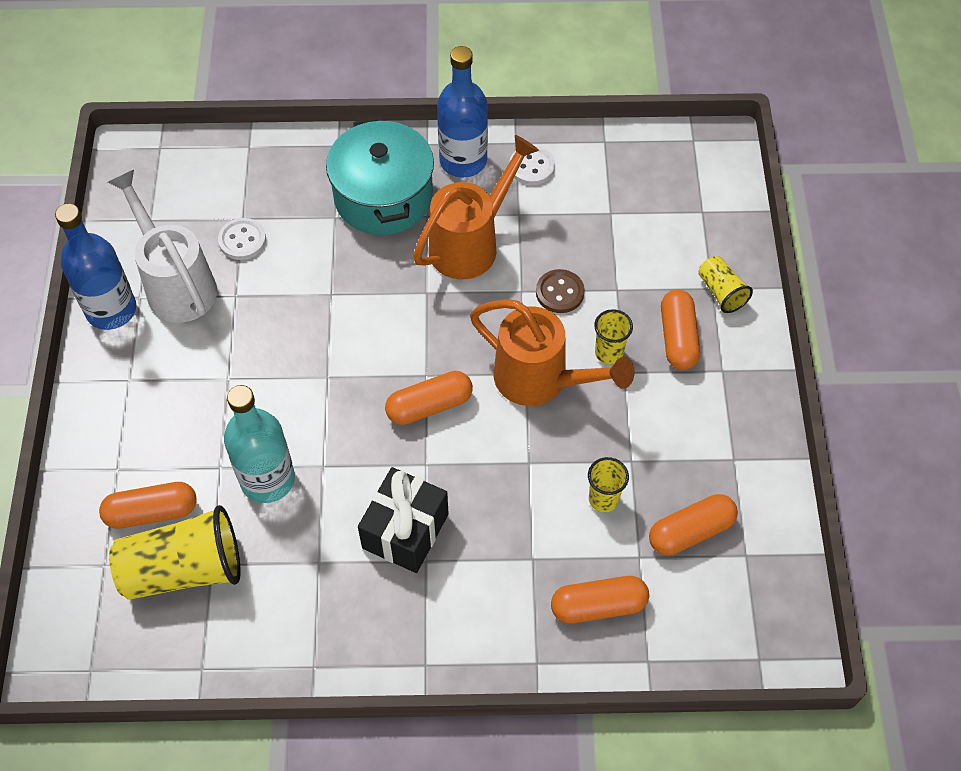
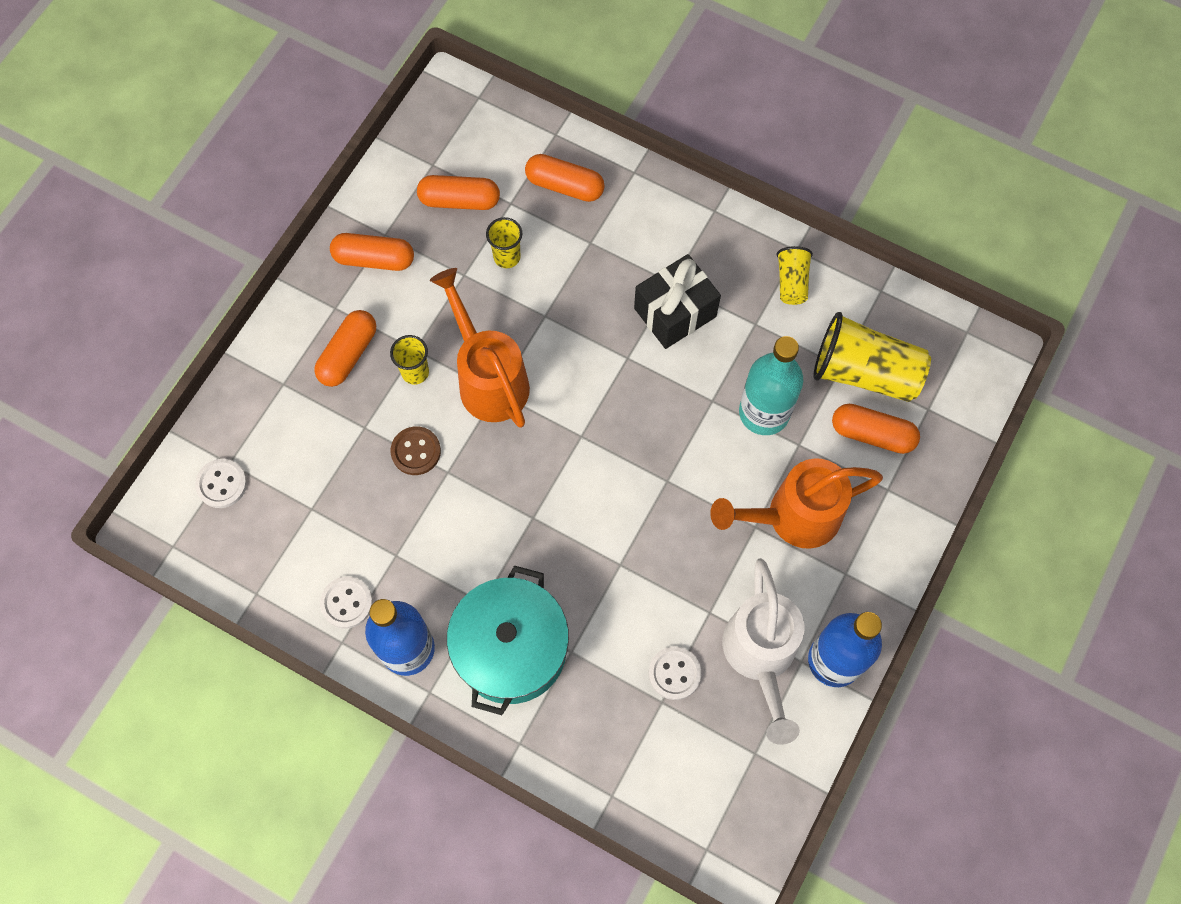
camera: 150 degrees left, 10 degrees up
(429, 406) = (595, 406): orange capsule -> orange capsule (374, 259)
(470, 243) = (461, 547): orange watering can -> orange watering can (793, 517)
(694, 195) = (222, 484): none -> white button
(721, 292) = (279, 375): yellow cup -> yellow cup (791, 282)

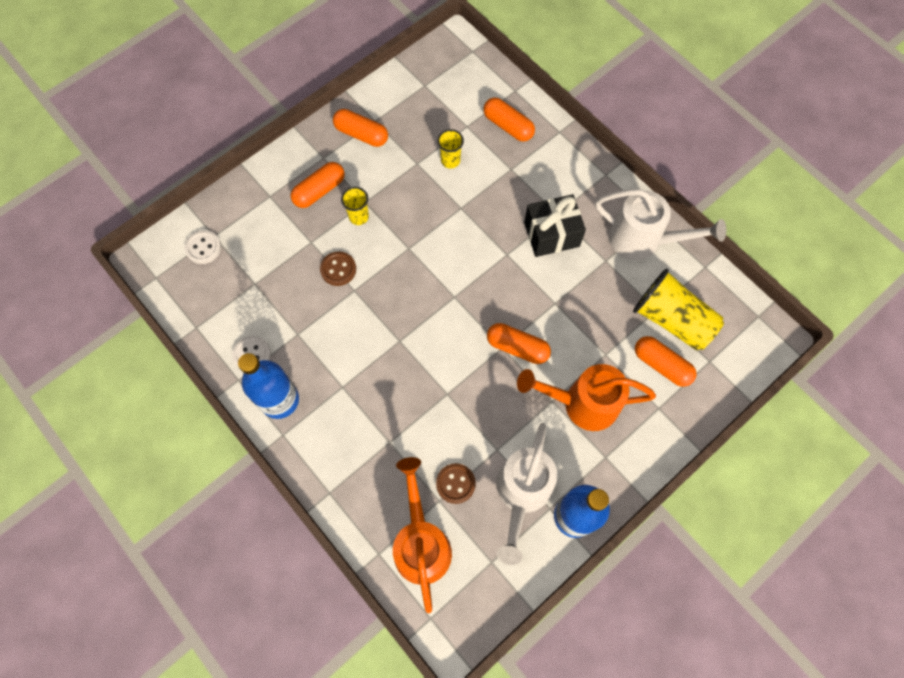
camera: 20 degrees right, 0 degrees up
(459, 200) = (433, 114): orange capsule -> orange capsule (517, 347)
(489, 379) = (406, 237): orange watering can -> orange watering can (421, 543)
(511, 649) = (349, 425): turquoise pot -> none
(674, 673) = (455, 483): white button -> brown button
(764, 412) = (588, 323): turquoise bottle -> none
(791, 282) = (642, 240): yellow cup -> white watering can

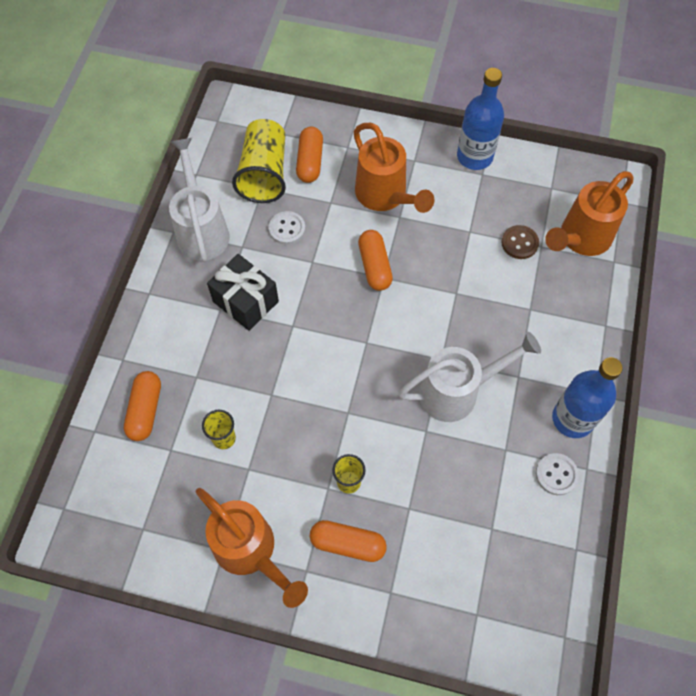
camera: 125 degrees left, 5 degrees down
(203, 248) = (497, 614): white button -> white button (287, 229)
(338, 269) = (417, 460): brown button -> none
(361, 134) = (250, 551): orange capsule -> orange watering can
(521, 493) = (488, 197): white watering can -> white watering can (457, 392)

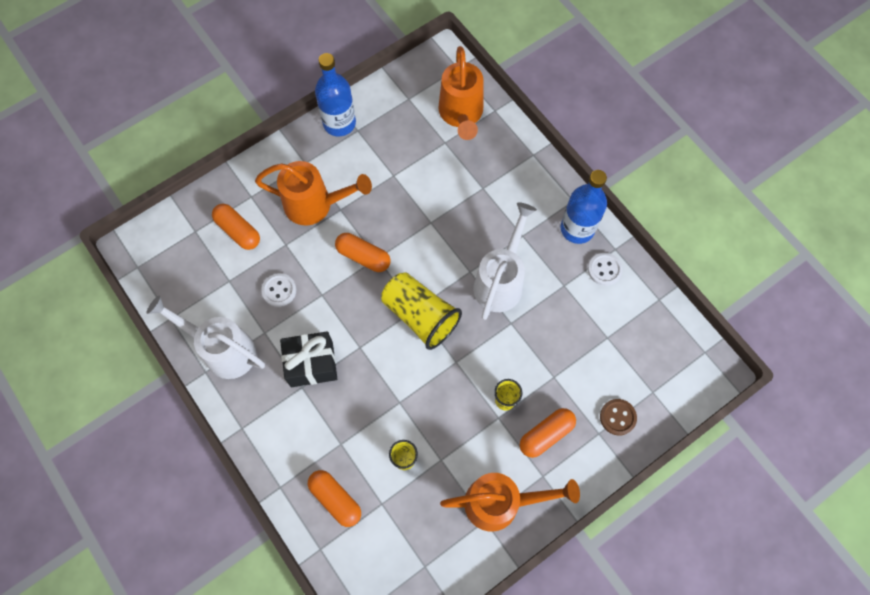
camera: 50 degrees left, 5 degrees up
(264, 173) = (217, 270): yellow cup -> yellow cup (420, 316)
(519, 243) = (430, 153): brown button -> brown button (617, 417)

